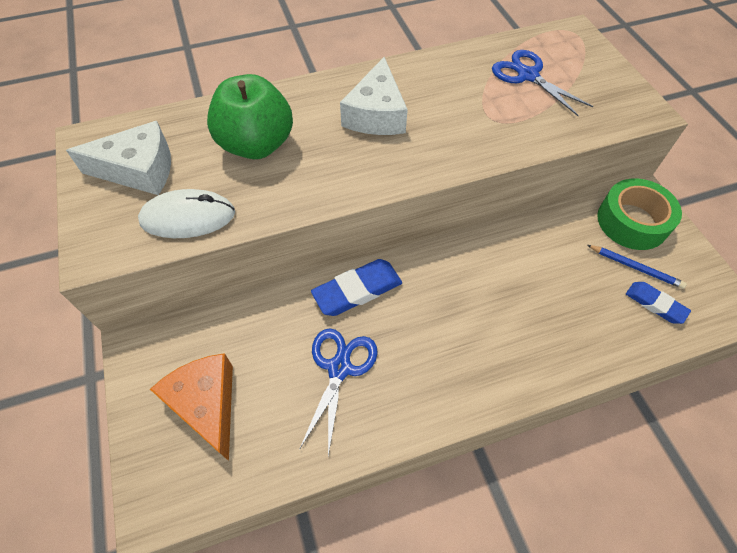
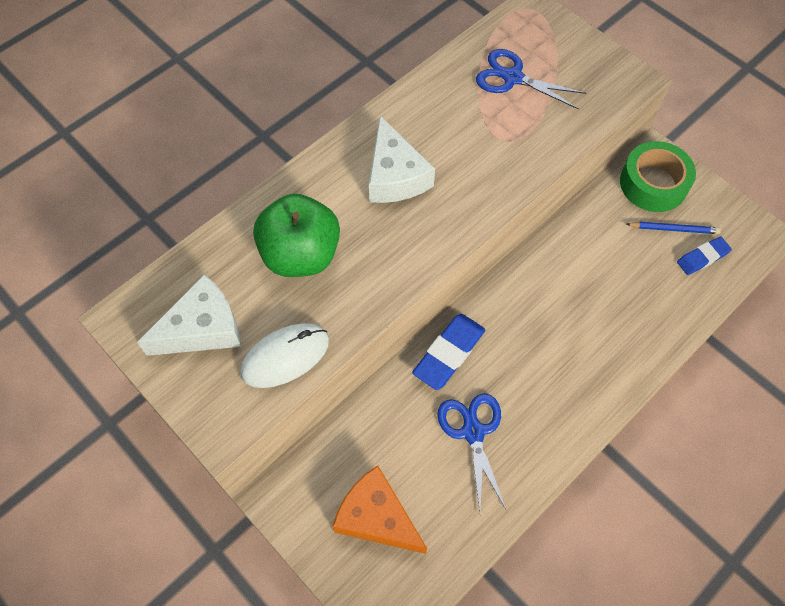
camera: 25 degrees left, 5 degrees up
(655, 304) = (702, 258): blue eraser -> blue eraser turned 45 degrees counterclockwise

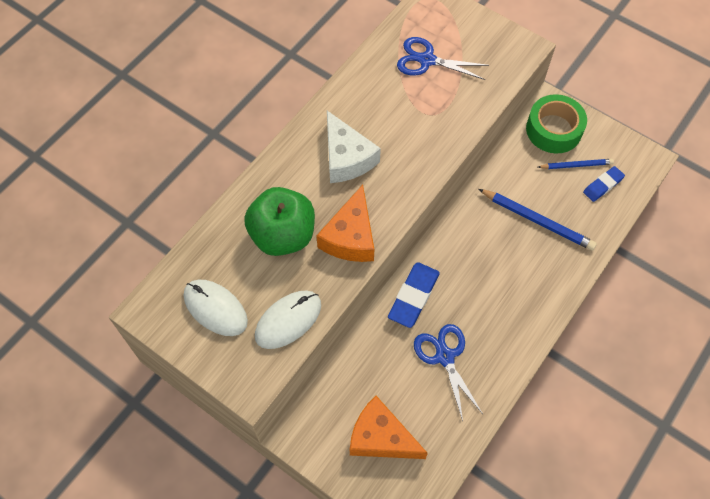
camera: 10 degrees left, 0 degrees up
(202, 328) = (215, 308): white cheese -> white mouse
(381, 269) = (350, 237): none -> orange cheese
(615, 287) = (537, 221): none -> blue pencil

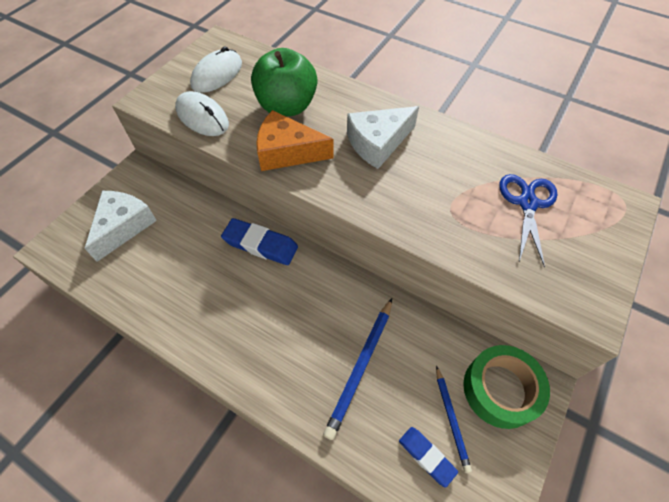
camera: 85 degrees right, 5 degrees down
(381, 437) = (123, 226): orange cheese -> white cheese
(444, 357) = (195, 274): blue scissors -> none

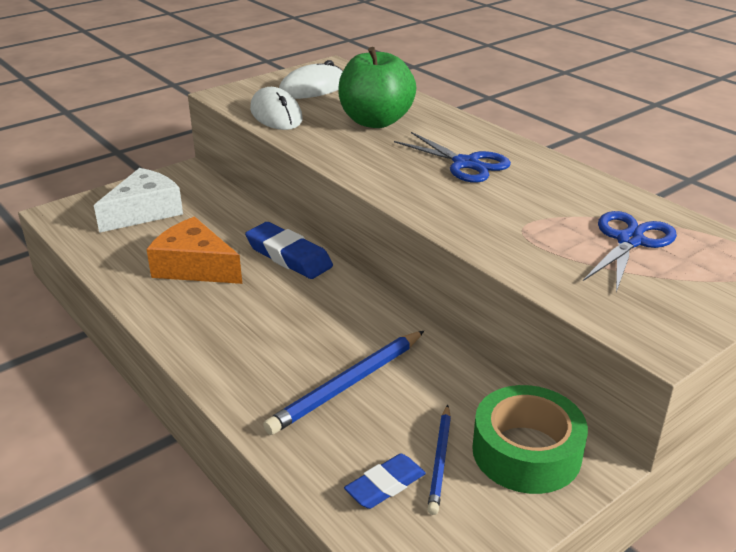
camera: 20 degrees right, 25 degrees down
(287, 152) = (353, 153): orange cheese -> orange cheese (194, 267)
(378, 143) = (466, 164): white cheese -> blue scissors
(426, 456) = (385, 485): blue eraser -> blue eraser turned 75 degrees clockwise

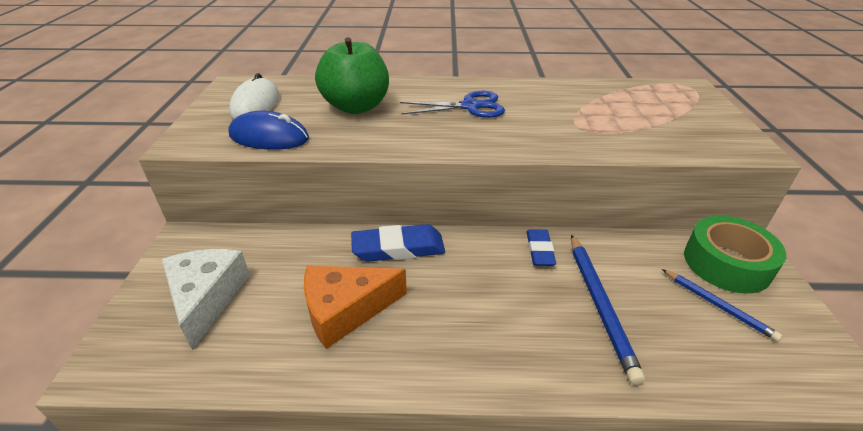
camera: 50 degrees left, 5 degrees up
(276, 114) = (269, 137): white mouse -> blue mouse
(385, 485) = (734, 348): blue eraser -> blue eraser (539, 250)
(629, 241) = (629, 106): blue scissors -> none

